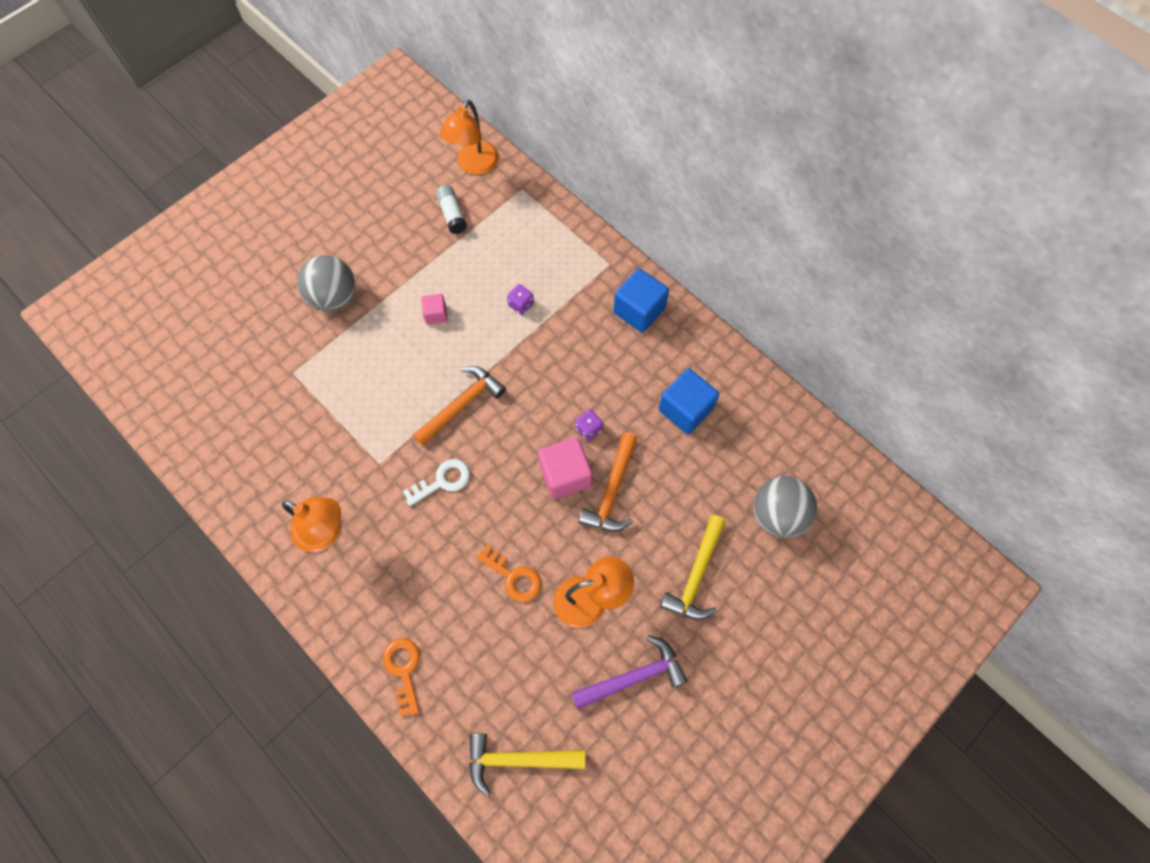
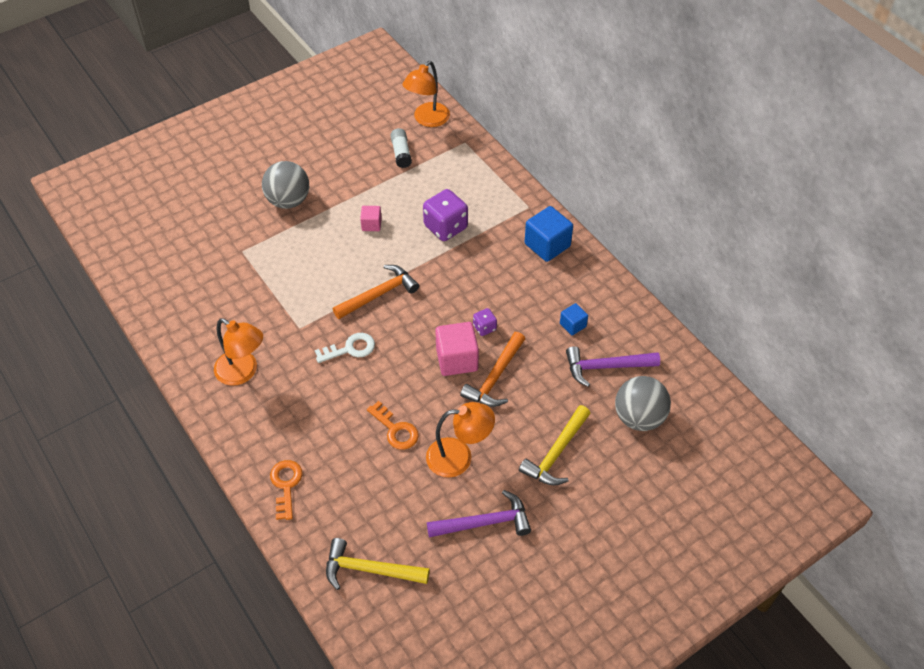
camera: 10 degrees right, 15 degrees down
(521, 304) = (445, 227): purple dice -> purple dice, size x1.95
(685, 409) = (573, 325): blue cube -> blue cube, size x0.55
(731, 457) = (606, 367): none -> purple hammer

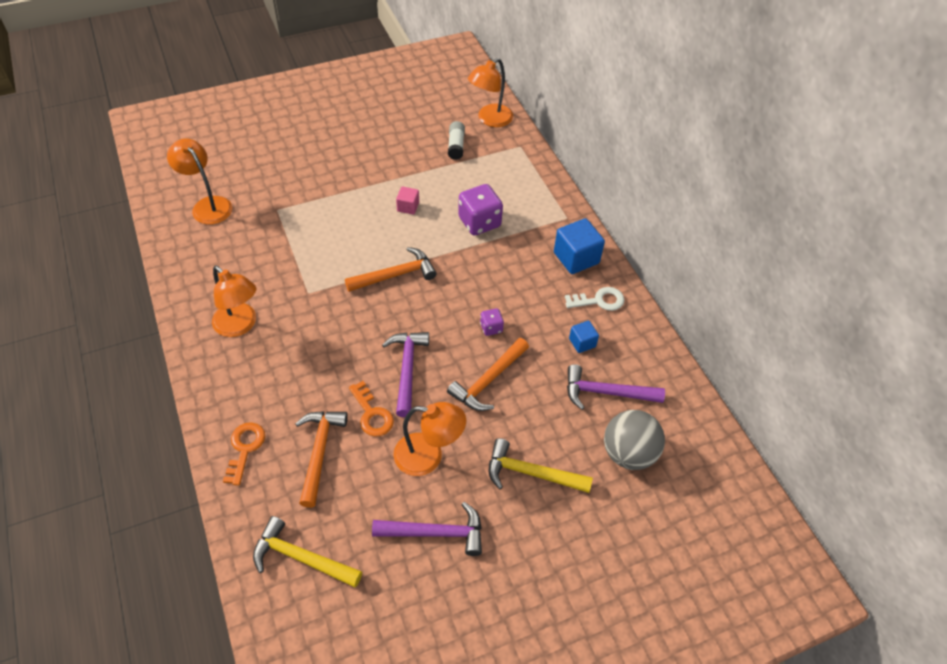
camera: 10 degrees right, 0 degrees up
(170, 260) = (207, 205): none -> orange lamp
(288, 201) = (336, 171): grey ball -> none
(350, 349) = (351, 323): white key -> white key (599, 300)
(357, 474) = (319, 452): none -> orange hammer
(416, 382) = (407, 369): none -> purple hammer
(457, 359) = (454, 354): pink cube -> none
(556, 453) = (531, 473): yellow hammer -> yellow hammer turned 60 degrees clockwise

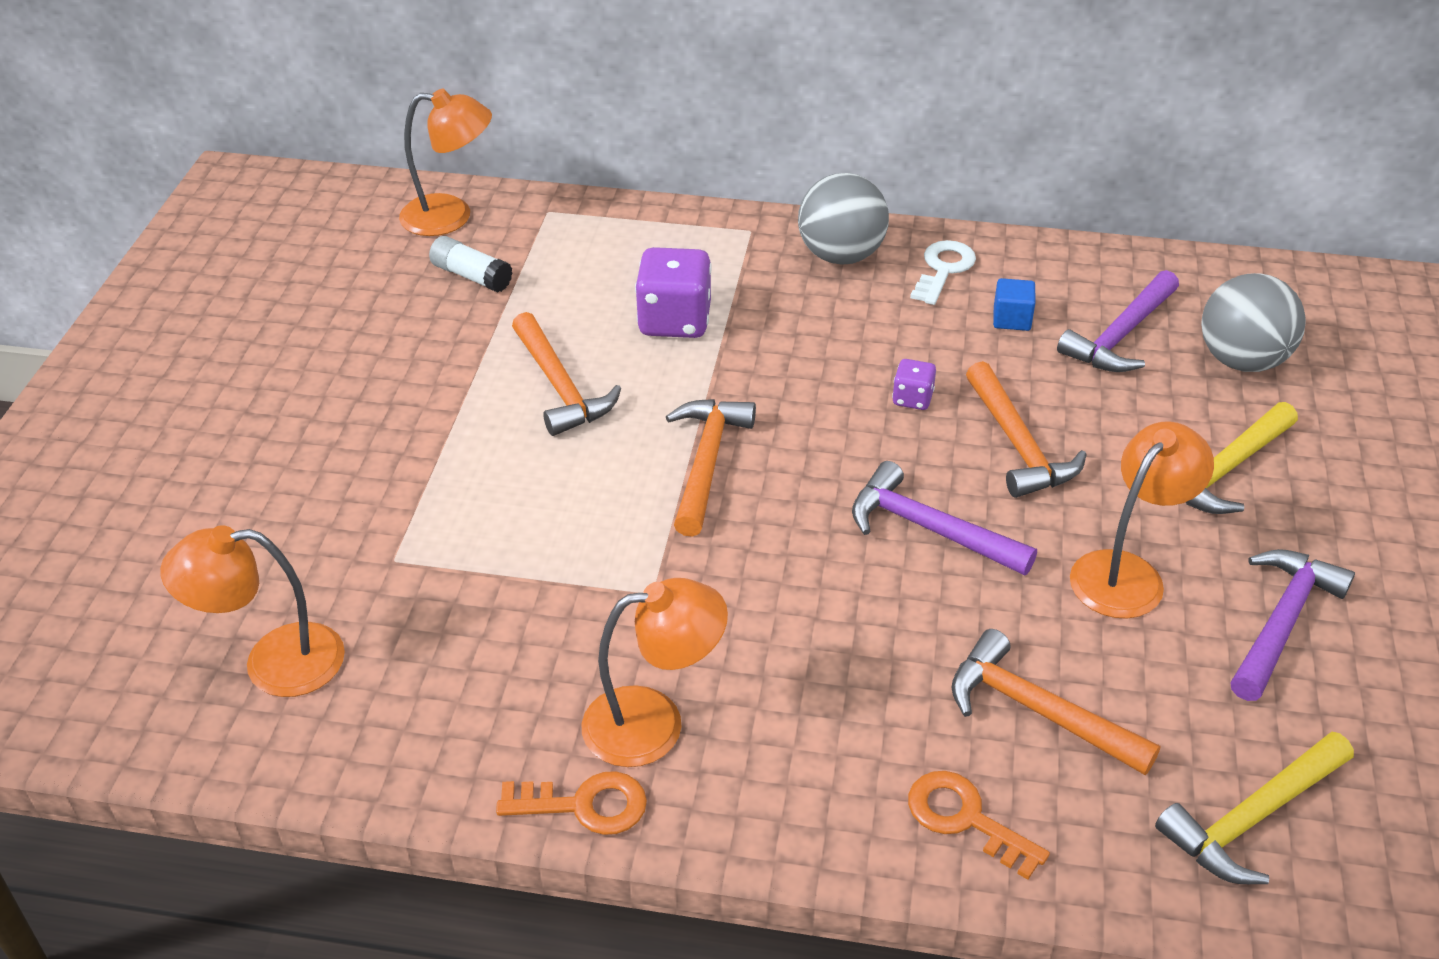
camera: 55 degrees left, 10 degrees down
(372, 414) = (997, 609): orange key -> orange key (585, 805)
(408, 207) = (560, 386): pink cube -> orange hammer
(490, 119) = (451, 216): orange lamp -> orange lamp turned 75 degrees counterclockwise
(576, 258) = (841, 255): blue cube -> grey ball

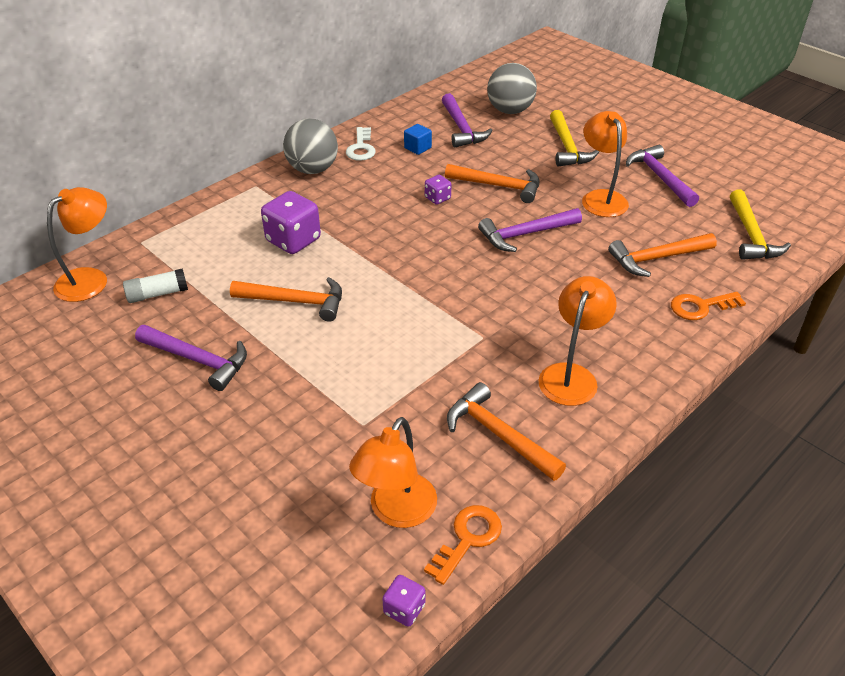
camera: 55 degrees left, 0 degrees up
(133, 743) = (404, 609): none -> purple dice
(391, 368) = (197, 360): none -> purple hammer
(585, 805) = (605, 423): orange key -> orange key (468, 539)
(706, 463) = (411, 278): orange hammer -> orange hammer (499, 435)
(943, 269) = (361, 148): white key -> white key turned 150 degrees counterclockwise

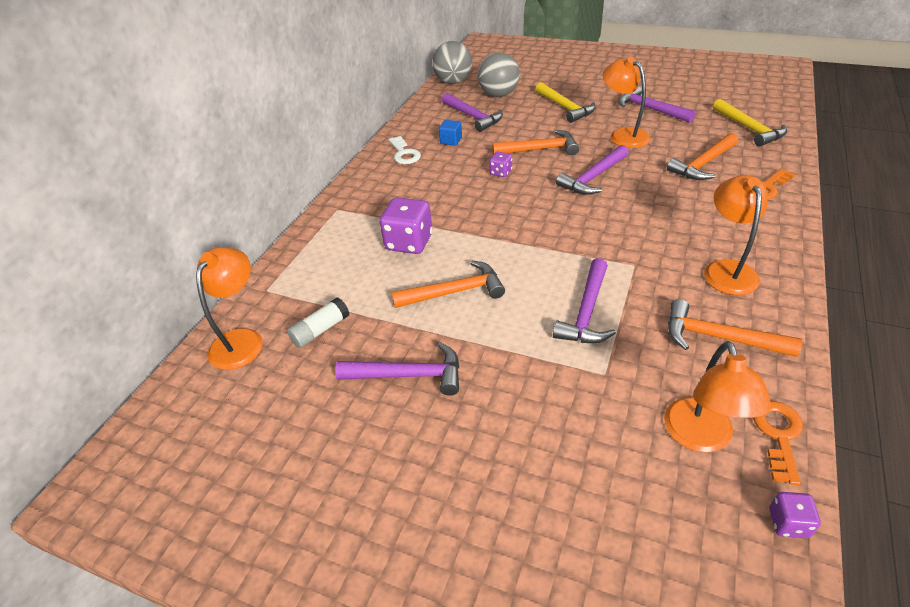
camera: 20 degrees left, 0 degrees up
(313, 169) = (377, 182): grey ball -> grey ball (453, 82)
(397, 364) = (586, 312): none -> purple hammer

